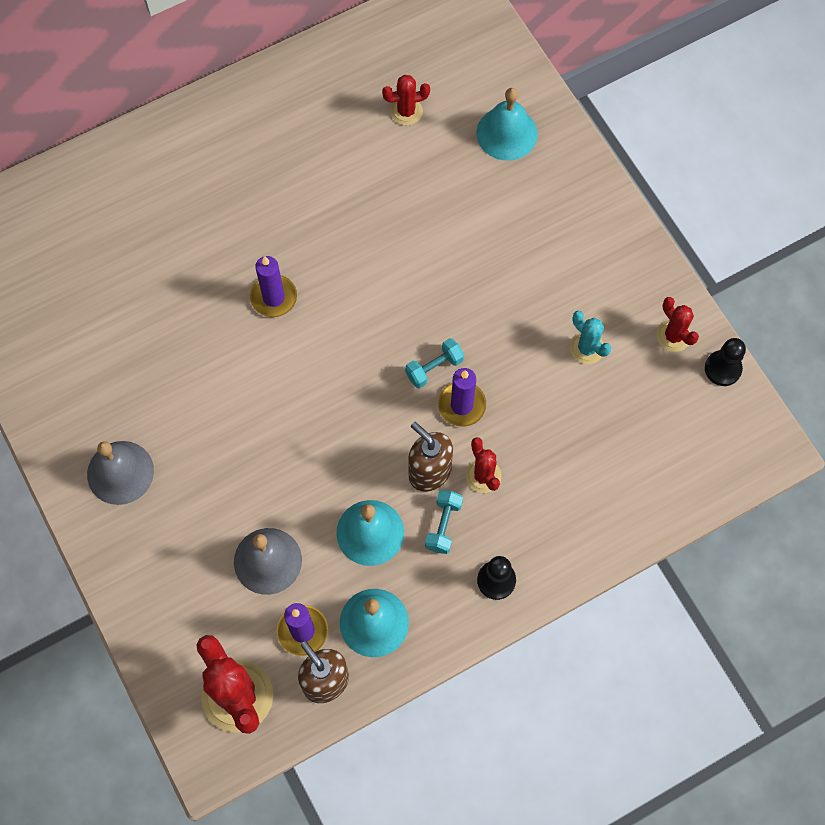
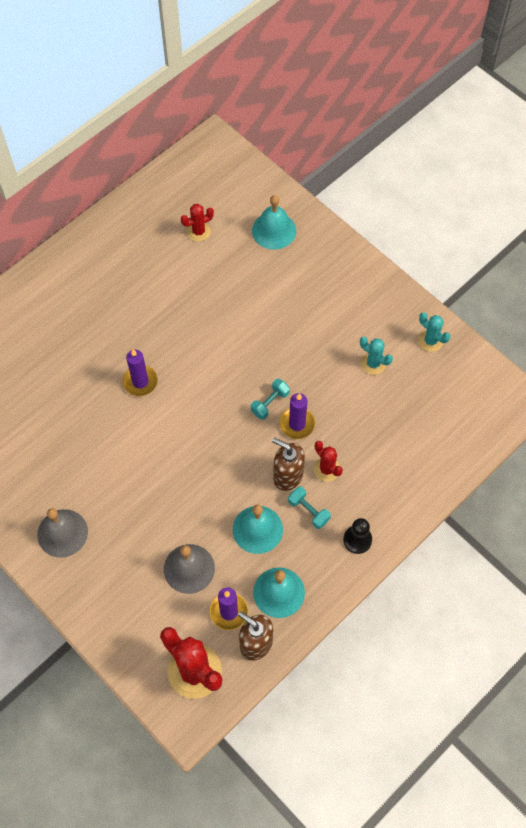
camera: 15 degrees left, 5 degrees down
(443, 525) = (308, 511): turquoise dumbbell -> turquoise dumbbell turned 45 degrees counterclockwise
(673, 336) = (430, 341): red cactus -> turquoise cactus
(723, 369) = (471, 355): black pawn -> none

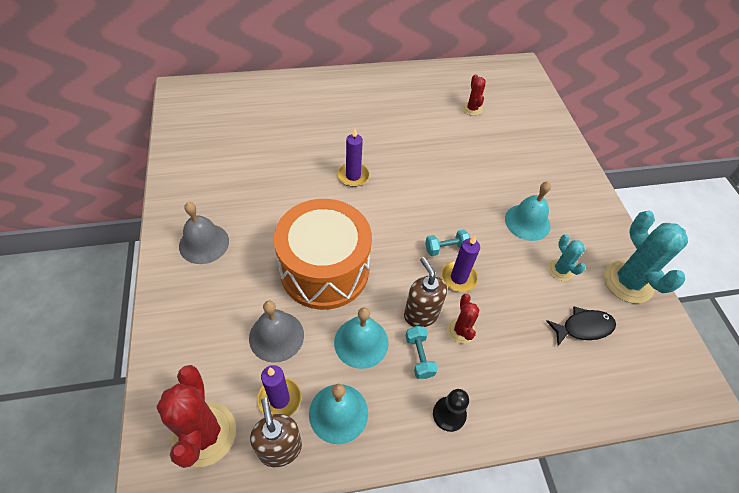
camera: 30 degrees right, 10 degrees down
(184, 489) = (324, 270): none -> orange drum
(198, 231) = (472, 109): red cactus -> red cactus turned 75 degrees clockwise
(274, 230) = (532, 136): turquoise bell -> turquoise bell (527, 222)
(416, 405) = (583, 327): none -> black fish
(430, 341) = (628, 282): turquoise cactus -> turquoise cactus, size x1.89

